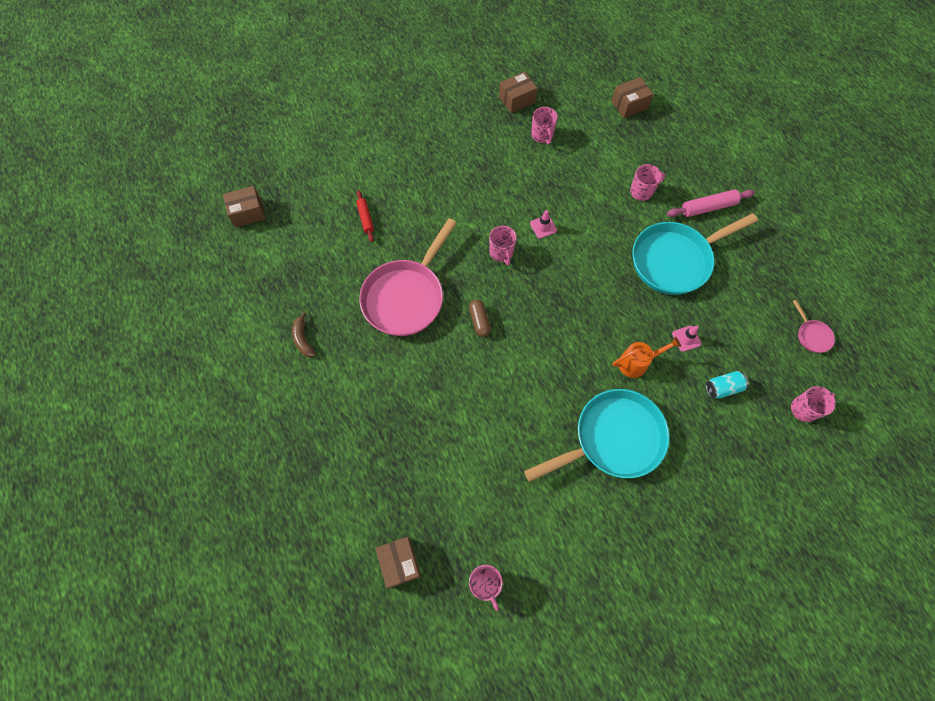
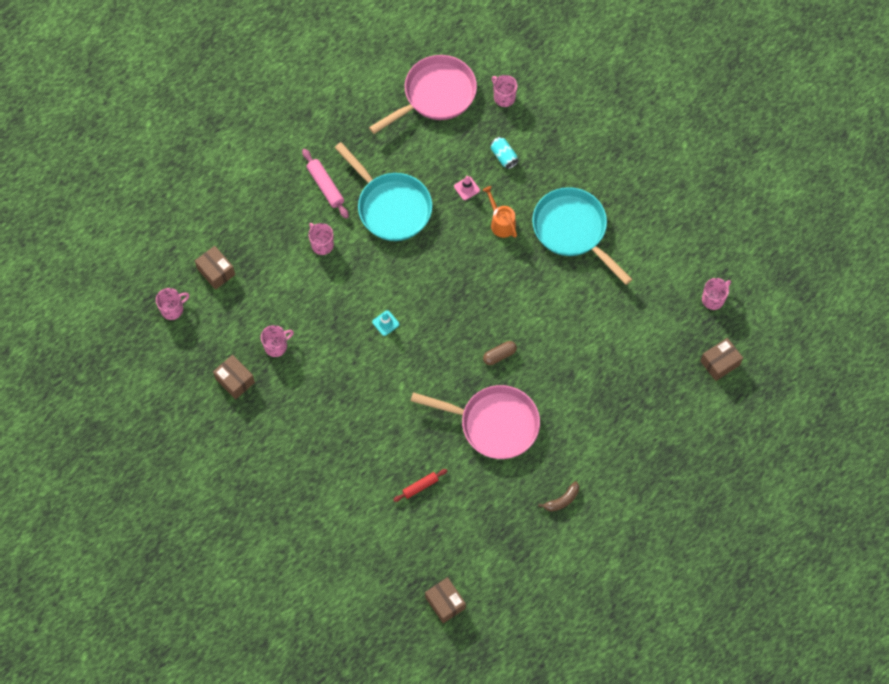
camera: 105 degrees left, 0 degrees up
(501, 253) = (424, 353): pink mug -> pink mug (172, 309)
(543, 227) = (385, 323): pink traffic cone -> turquoise traffic cone
(812, 335) = (435, 95): pink pan -> pink pan, size x2.41

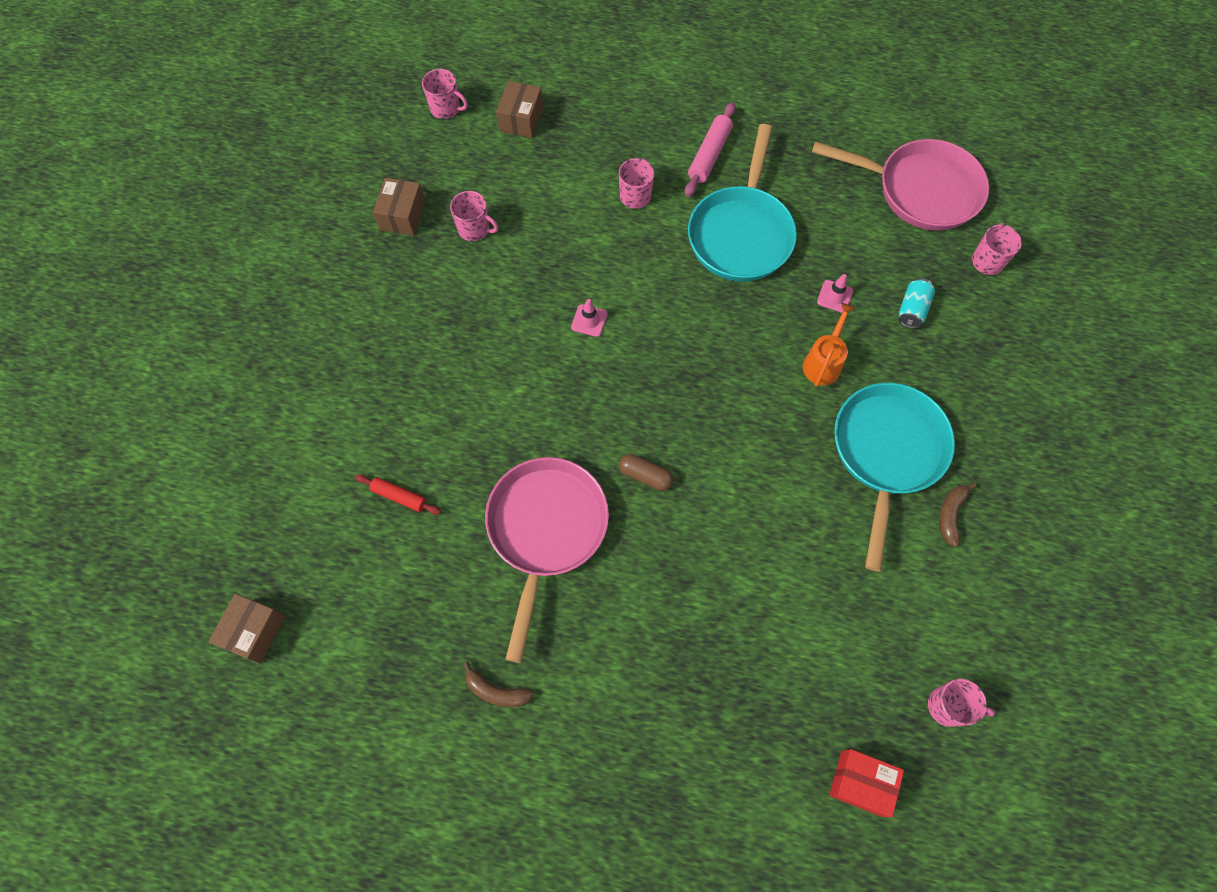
camera: 55 degrees right, 0 degrees up
(385, 323) = (589, 320): turquoise traffic cone -> pink traffic cone
(494, 424) = (546, 530): pink pan -> pink pan turned 150 degrees counterclockwise
(626, 226) = (950, 514): none -> brown banana
(720, 363) = (861, 783): brown box -> red box

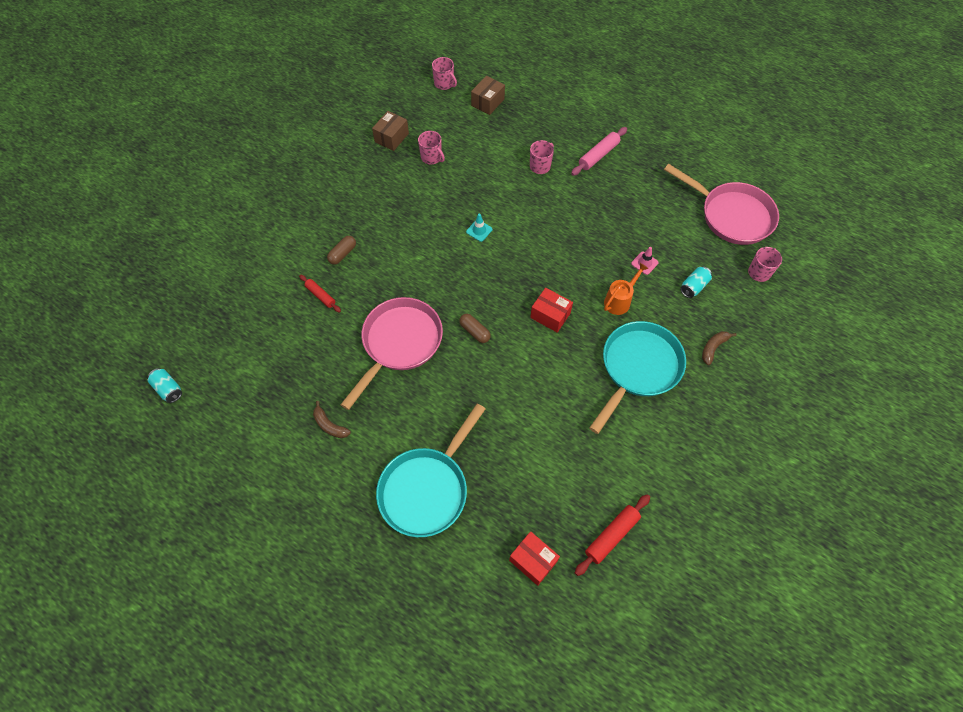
camera: 20 degrees right, 5 degrees down
(227, 724) = (168, 389): none -> turquoise can
(254, 631) = (205, 343): brown box -> none
(405, 420) = (342, 254): none -> brown capsule
(589, 320) = (479, 230): pink traffic cone -> turquoise traffic cone
(739, 416) = (550, 315): none -> red box
(741, 233) = (599, 207): turquoise pan -> turquoise pan (427, 489)
(948, 706) = (611, 536): pink mug -> red rolling pin
(950, 514) = (665, 419): brown banana -> brown banana (713, 348)

